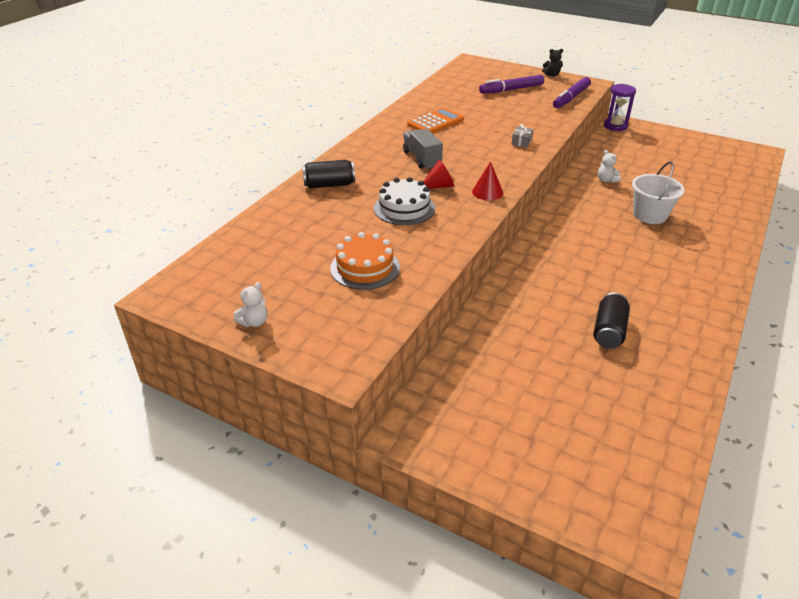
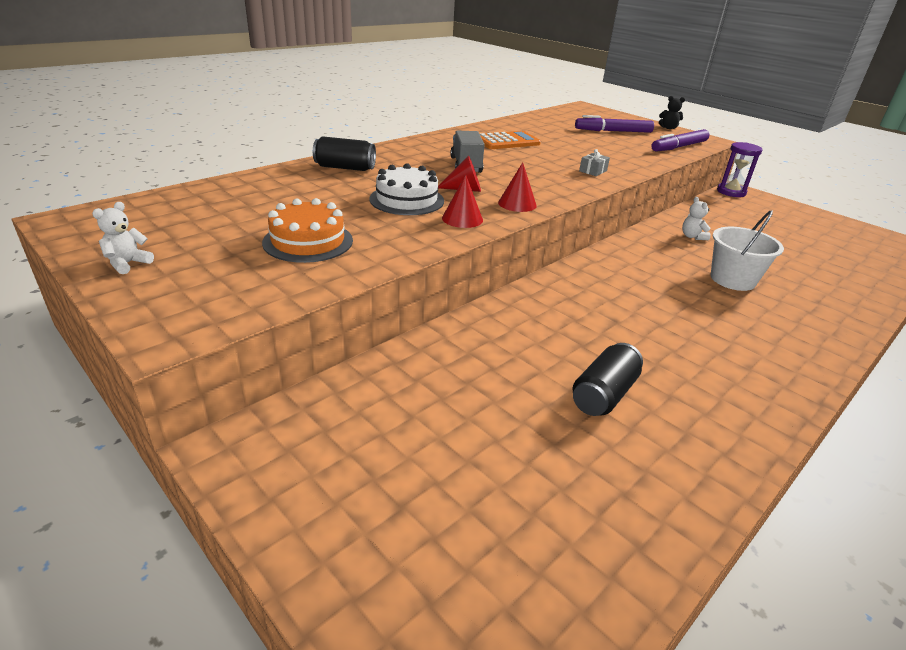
camera: 15 degrees right, 5 degrees down
(254, 322) = (128, 264): white teddy bear -> white teddy bear turned 150 degrees clockwise
(458, 217) = (462, 219): none -> red cone

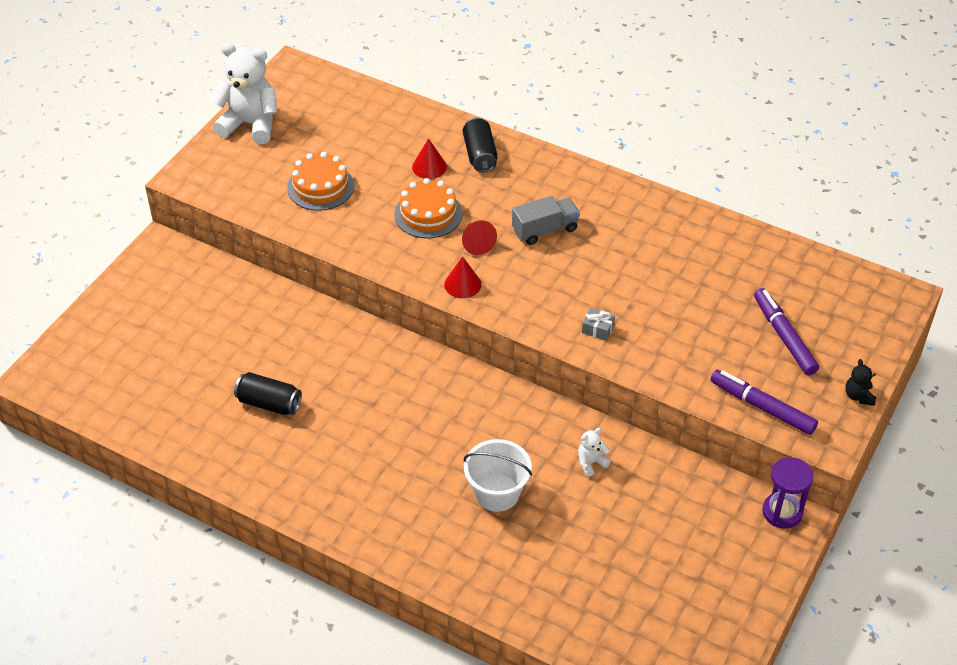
camera: 75 degrees right, 15 degrees up
(128, 264) = (250, 124): white teddy bear -> white teddy bear, size x2.31
(407, 200) = (428, 214): white cake -> orange cake
(462, 219) = (407, 256): red cone -> red cone (429, 167)
(507, 141) = (652, 245): orange calculator -> none

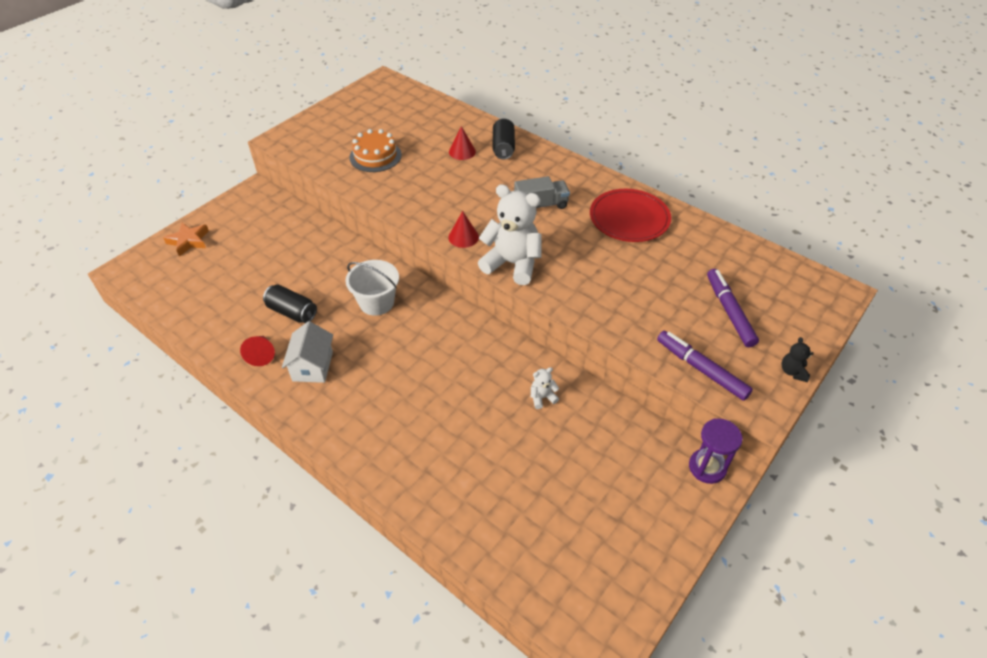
camera: 10 degrees right, 0 degrees up
(102, 329) = (189, 241): none -> orange star
(250, 124) = (339, 110): white teddy bear -> white teddy bear (512, 264)
(317, 465) = (313, 366): none -> white house
(428, 214) = (451, 183): orange cake -> none
(476, 243) = (483, 208): red cone -> red cone (261, 354)
(497, 493) = (455, 411): white bucket -> white bucket (376, 302)
(597, 329) = (566, 285): grey gift -> none
(654, 234) = (629, 218): none -> red plate

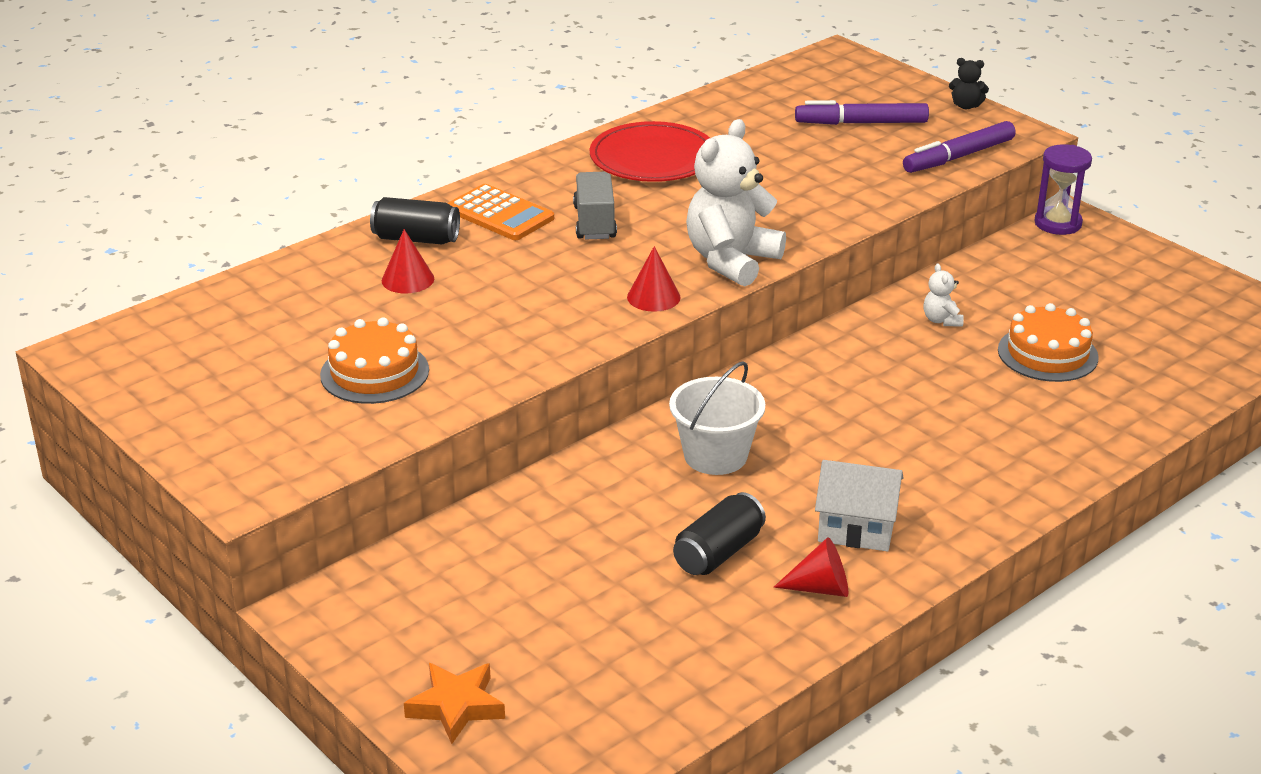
camera: 80 degrees left, 15 degrees down
(514, 459) = (1047, 354): none -> orange cake
(538, 170) = (500, 214): none -> orange calculator

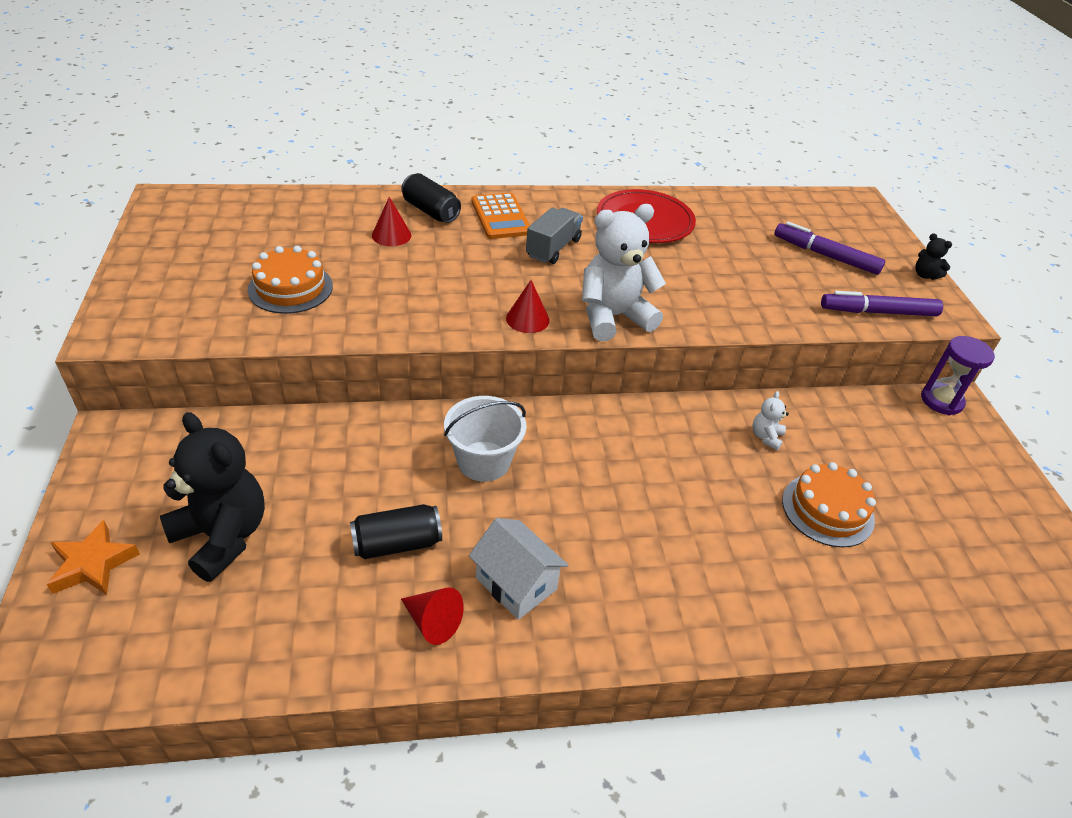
camera: 30 degrees right, 10 degrees up
(550, 627) = (222, 536): none -> black teddy bear

